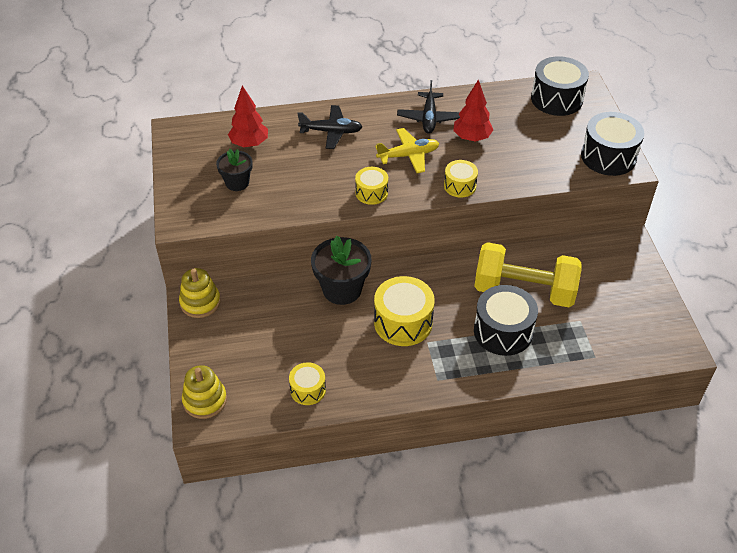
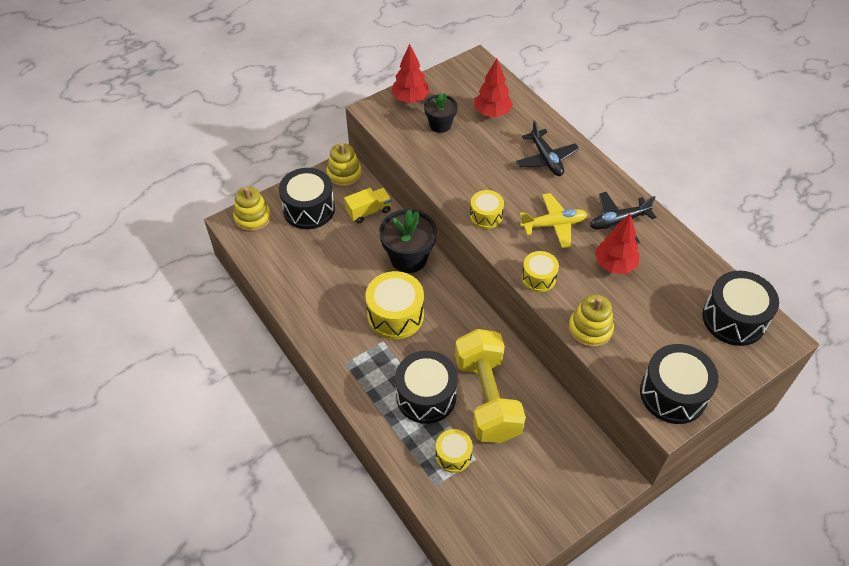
camera: 65 degrees right, 5 degrees up
(185, 191) = (410, 99): none -> red tree
(226, 347) = (309, 209): none -> black drum
(264, 299) = (368, 211): none -> yellow truck
(308, 390) = (291, 277): yellow drum -> yellow drum (453, 455)
(408, 155) = (553, 225): yellow plane -> yellow plane turned 60 degrees counterclockwise
(528, 176) = (590, 329): none -> yellow stacking toy

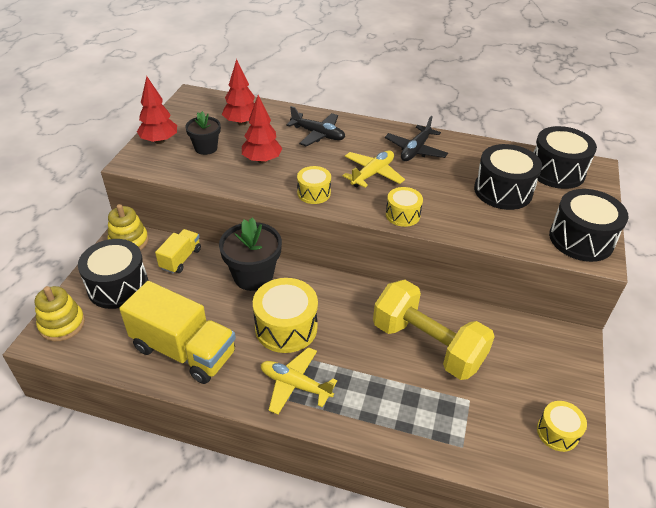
camera: 40 degrees left, 10 degrees down
(312, 288) = (184, 350): none -> yellow truck
(363, 362) = (295, 385): none -> yellow plane
(426, 396) = (378, 377): black drum -> black drum (503, 191)
(453, 455) = (450, 410): yellow drum -> yellow drum (557, 432)
(590, 329) = (479, 229): yellow stacking toy -> none
(614, 265) = (445, 178): red tree -> red tree (262, 160)

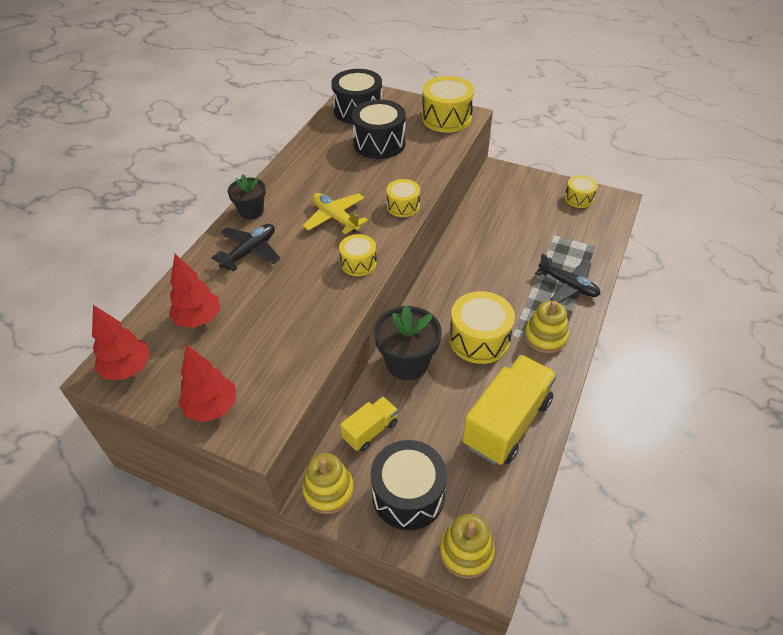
camera: 80 degrees left, 5 degrees up
(181, 259) = (370, 431): yellow truck -> yellow truck turned 105 degrees clockwise
(206, 148) = (245, 355): black flower pot -> black flower pot (251, 211)
(262, 160) = (288, 302): red tree -> red tree (128, 369)
(295, 385) = (545, 337): yellow plane -> yellow stacking toy
(415, 150) = (303, 184): black plane -> black plane (568, 285)
(427, 345) = (501, 248): yellow dumbbell -> none
(581, 239) = (446, 118): black drum -> yellow drum

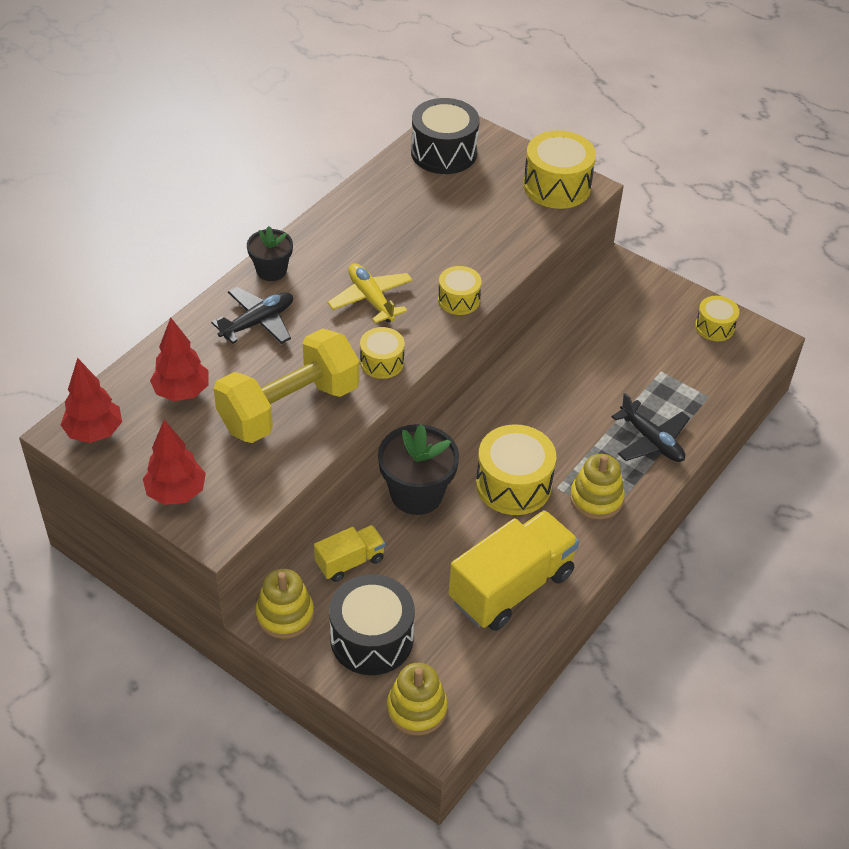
camera: 10 degrees right, 0 degrees up
(293, 314) = (289, 408): none -> yellow dumbbell
(379, 143) = (456, 207): black drum -> none

